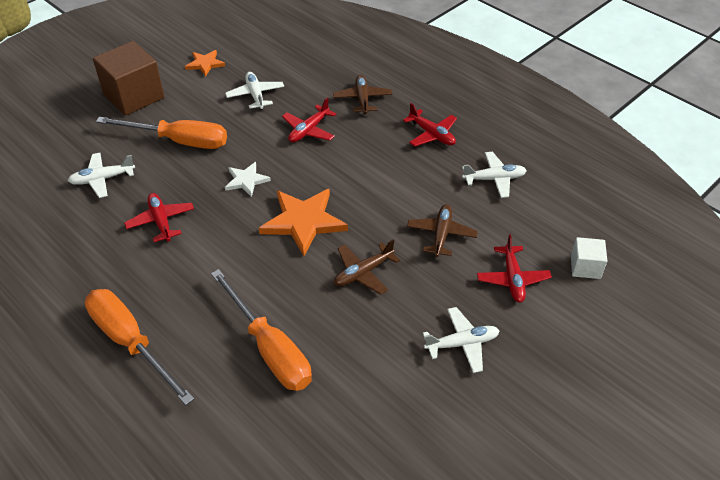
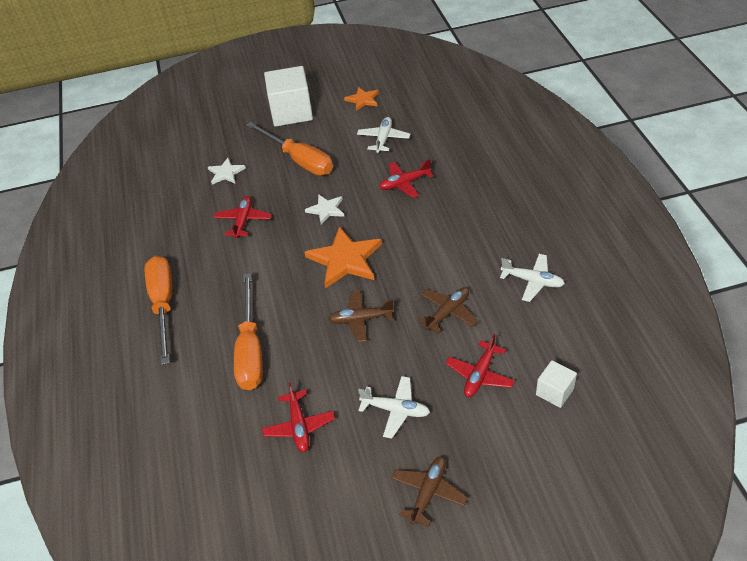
camera: 35 degrees right, 0 degrees up
(102, 179) = (226, 173): white plane -> white star
(134, 96) = (291, 112): brown cube -> white cube
(362, 99) = (469, 170): brown plane -> brown plane (428, 492)
(432, 134) = (507, 221): red plane -> red plane (299, 426)

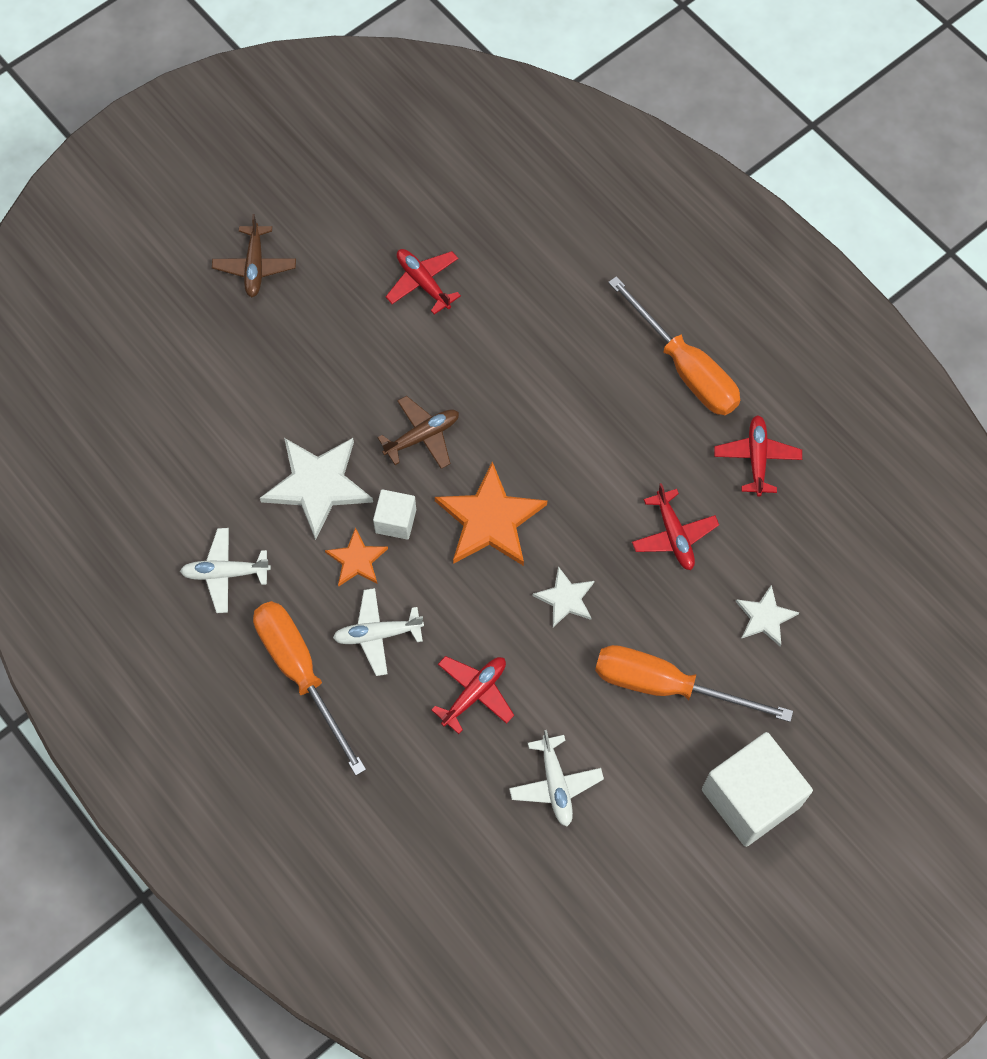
camera: 150 degrees right, 20 degrees up
(250, 349) = (534, 349): orange screwdriver -> orange screwdriver (300, 673)
(363, 100) = (643, 876): orange star -> orange star (357, 560)
(396, 410) = (326, 338): white plane -> white plane (377, 634)
(448, 312) = (318, 485): brown plane -> white star
(480, 375) = (248, 414): red plane -> red plane (756, 458)
(554, 392) = (156, 423): white cube -> white cube (395, 521)

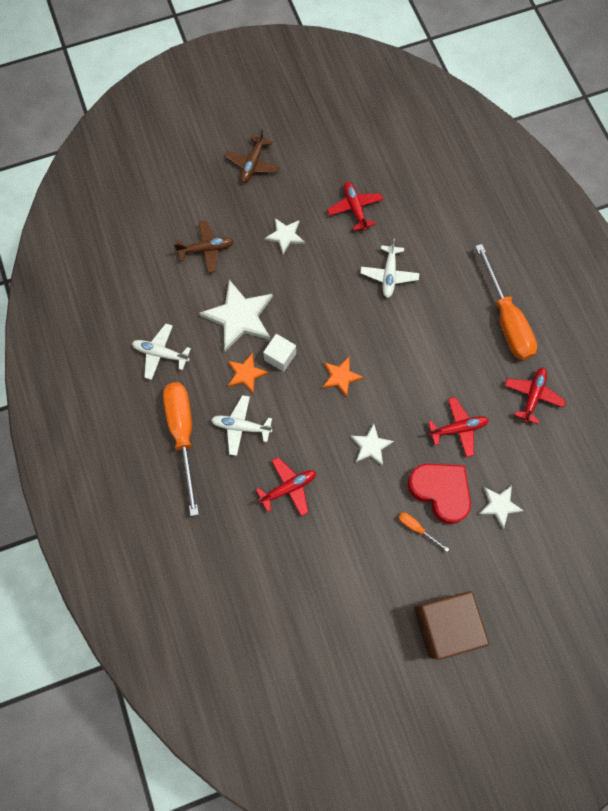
camera: 20 degrees right, 5 degrees up
(339, 352) = (285, 236): none -> white star
(422, 436) = (317, 307): brown plane -> brown plane (206, 249)
(490, 520) = (341, 377): orange star -> orange star, size x0.55
(555, 784) = (319, 568): white plane -> white plane (389, 275)
(667, 686) = (416, 528): orange screwdriver -> orange screwdriver, size x0.42
(674, 535) = (458, 428): red plane -> red plane turned 105 degrees counterclockwise
(681, 626) = (440, 491): none -> red heart
(751, 798) = (445, 625): white cube -> brown cube

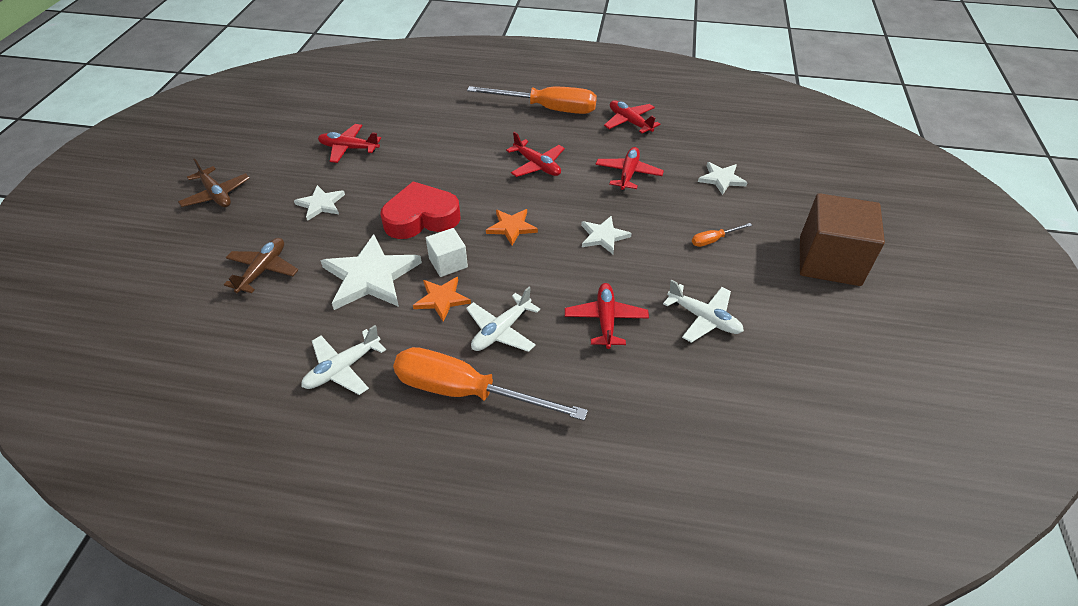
camera: 60 degrees left, 25 degrees down
(389, 275) = (438, 154): white plane -> white plane (704, 318)
(423, 354) = (537, 165): none -> red plane
(440, 491) = (684, 209): red heart -> red heart (421, 218)

